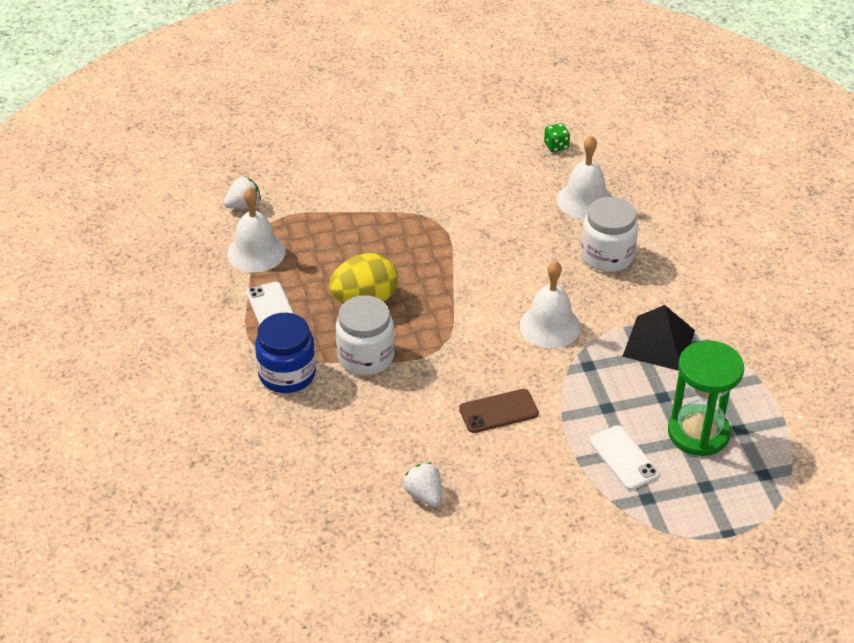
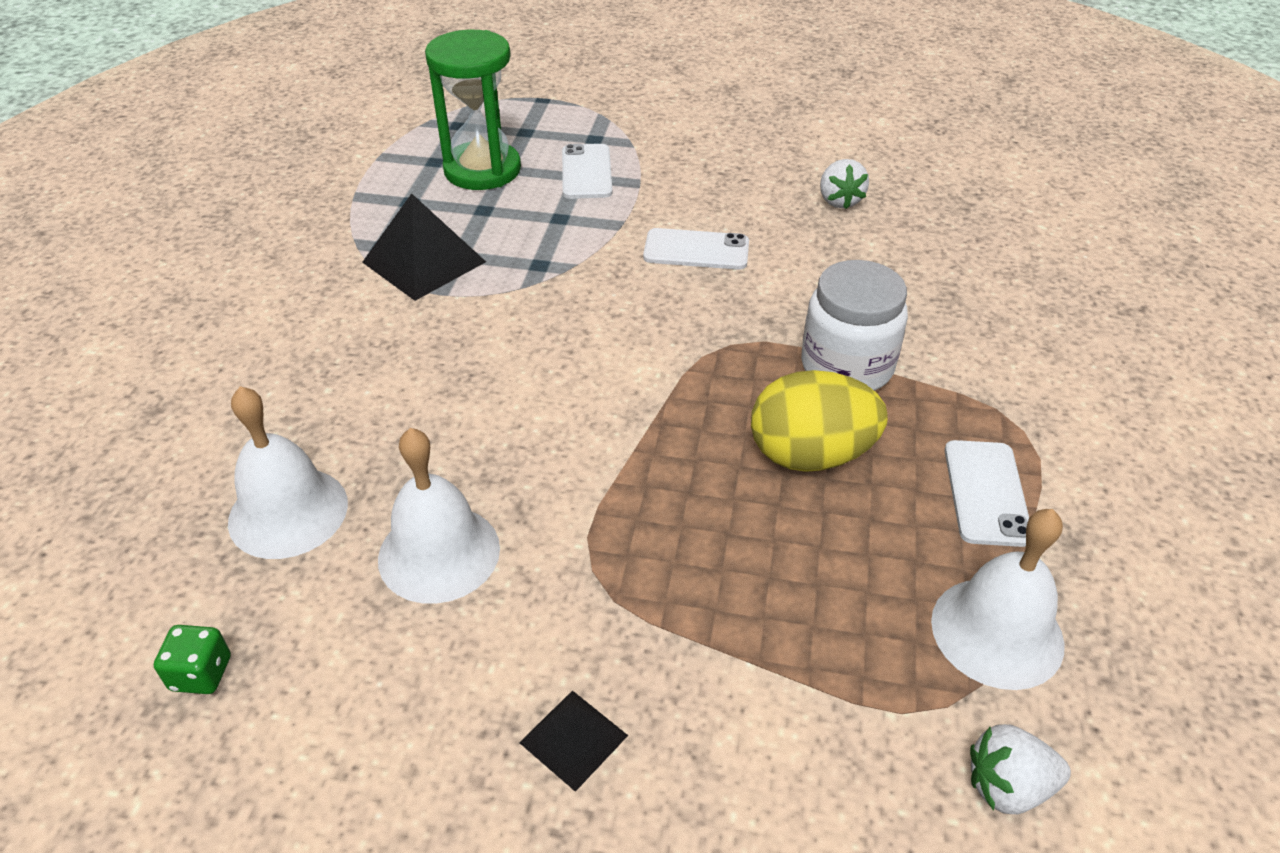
camera: 155 degrees left, 0 degrees up
(287, 374) = (981, 378): blue jar -> none
(406, 170) = (574, 739): none -> black pyramid
(498, 411) = (696, 250): brown phone -> white phone
(550, 326) = (546, 325): white bell -> white bell (439, 553)
(607, 256) = (362, 397): white jar -> none

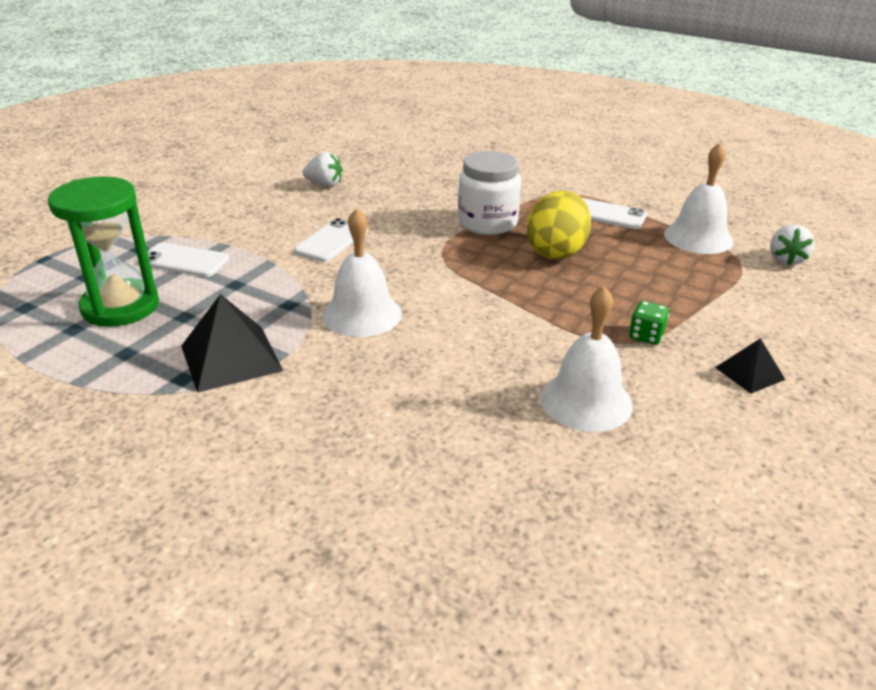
camera: 70 degrees left, 10 degrees down
(201, 673) = (672, 537): green dice -> green dice (646, 336)
(288, 512) = (513, 472): white bell -> white bell (362, 314)

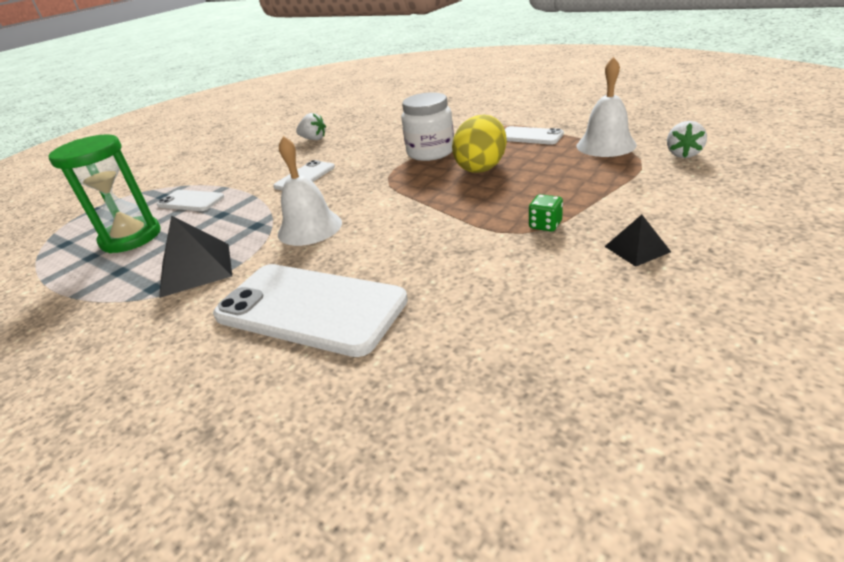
camera: 10 degrees right, 0 degrees up
(397, 418) = (310, 308): none -> white phone
(586, 401) = (479, 283): white bell -> none

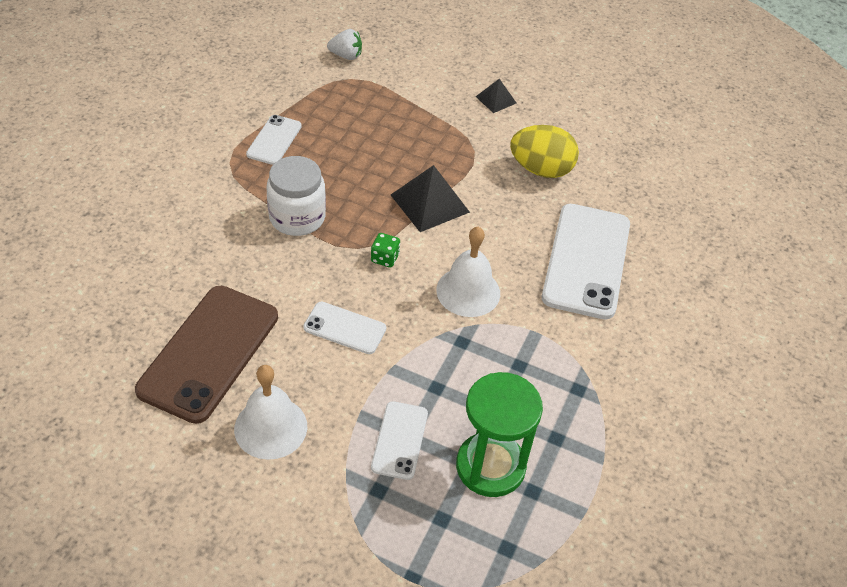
camera: 110 degrees left, 15 degrees up
(196, 269) = (545, 364): black pyramid -> black pyramid (429, 203)
(314, 139) = (209, 353): white strawberry -> brown phone
(481, 167) = (348, 175): yellow egg -> yellow egg (541, 169)
(545, 225) = (464, 138): green dice -> green dice (385, 258)
(606, 145) = (314, 93): white bell -> white bell (270, 427)

